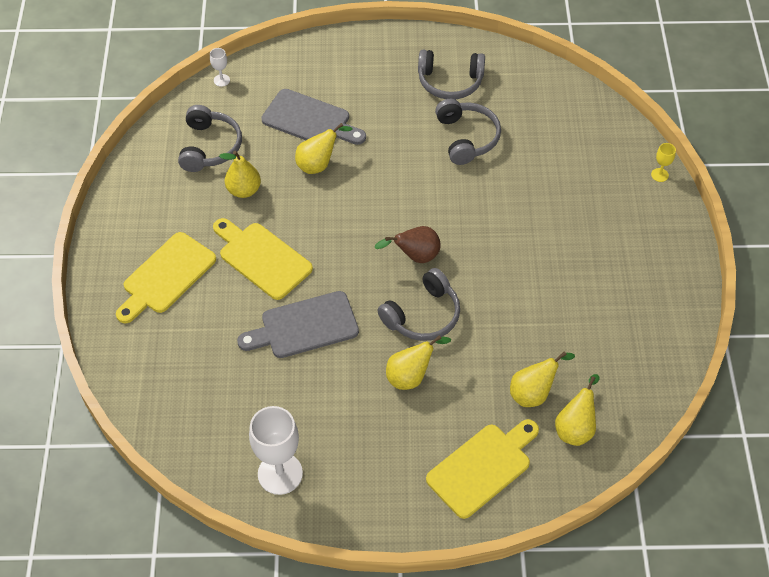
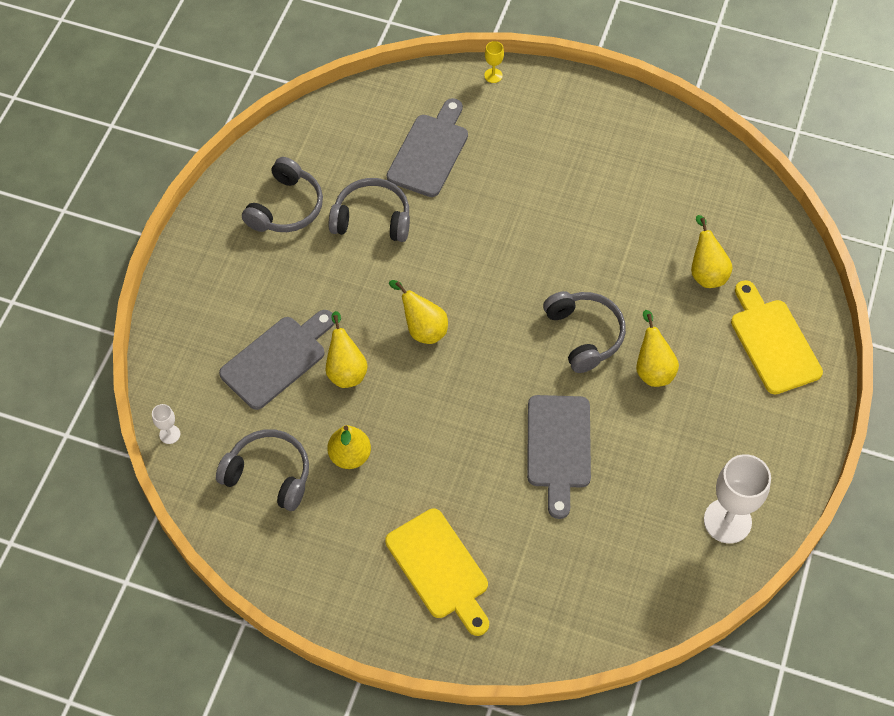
camera: 70 degrees left, 5 degrees up
(262, 258) = (453, 463): yellow cutting board -> none
(415, 256) = (508, 317): brown pear -> none
(554, 155) = (429, 152): none -> grey cutting board
(575, 428) = (754, 252): yellow pear -> yellow pear (422, 328)

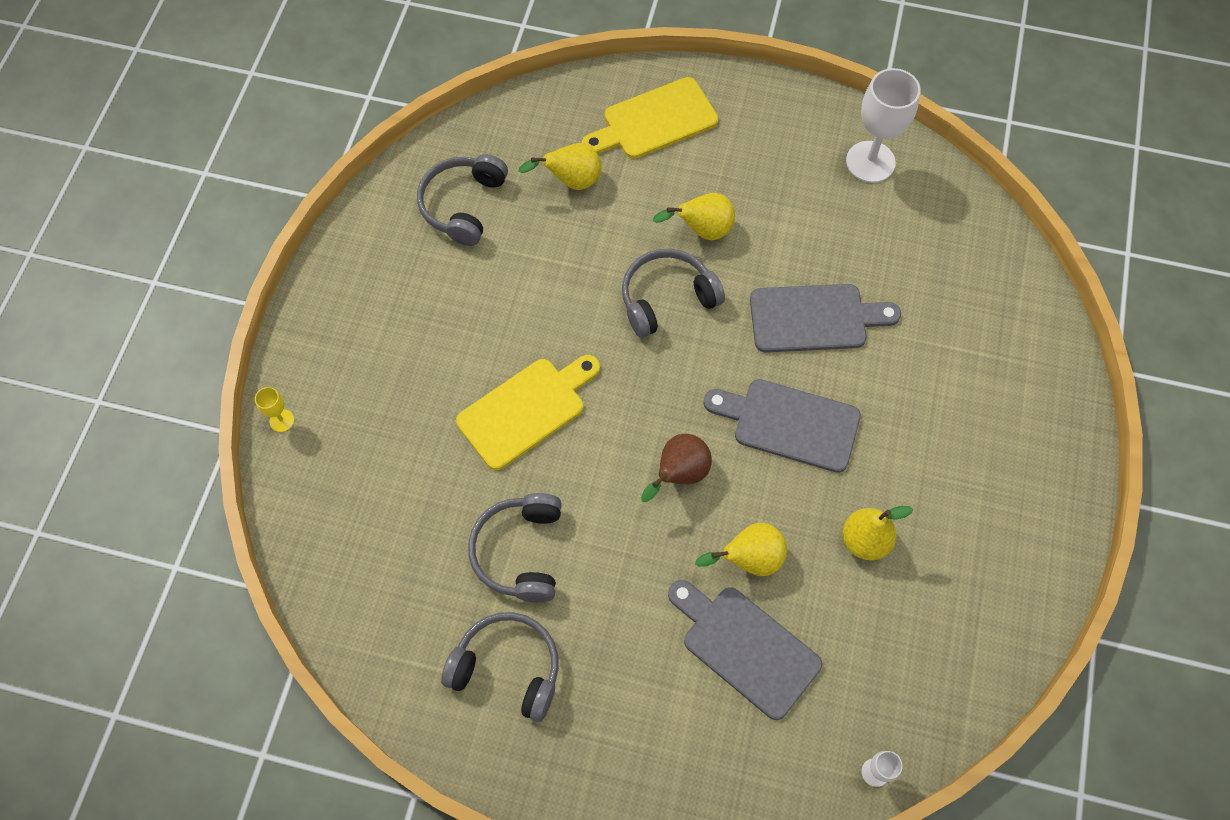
camera: 95 degrees left, 5 degrees up
(269, 474) = (907, 634): grey headphones -> grey headphones (463, 205)
(422, 328) = (679, 474): yellow pear -> brown pear
(429, 152) = (409, 489): grey cutting board -> grey cutting board (789, 424)
(440, 568) = (983, 428): yellow cutting board -> yellow cutting board (526, 410)

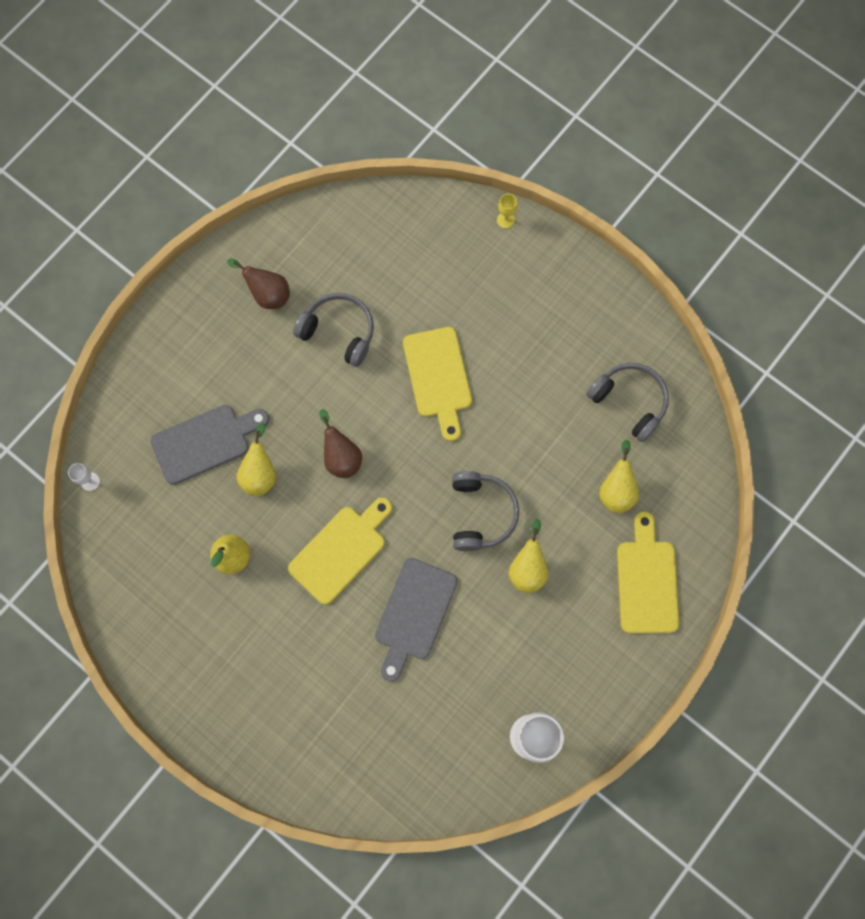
camera: 115 degrees right, 10 degrees up
(507, 669) = (268, 294): grey headphones -> brown pear
(789, 424) = (340, 551): grey cutting board -> yellow cutting board

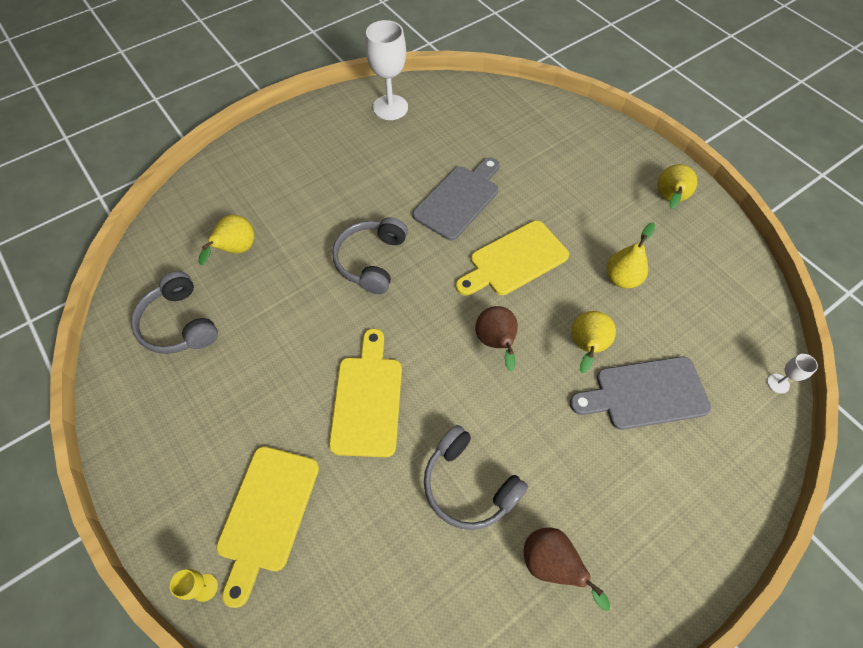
camera: 165 degrees left, 15 degrees down
(527, 568) = (346, 210): yellow pear -> yellow pear (669, 200)
(647, 581) = (249, 180): yellow cutting board -> yellow cutting board (267, 514)

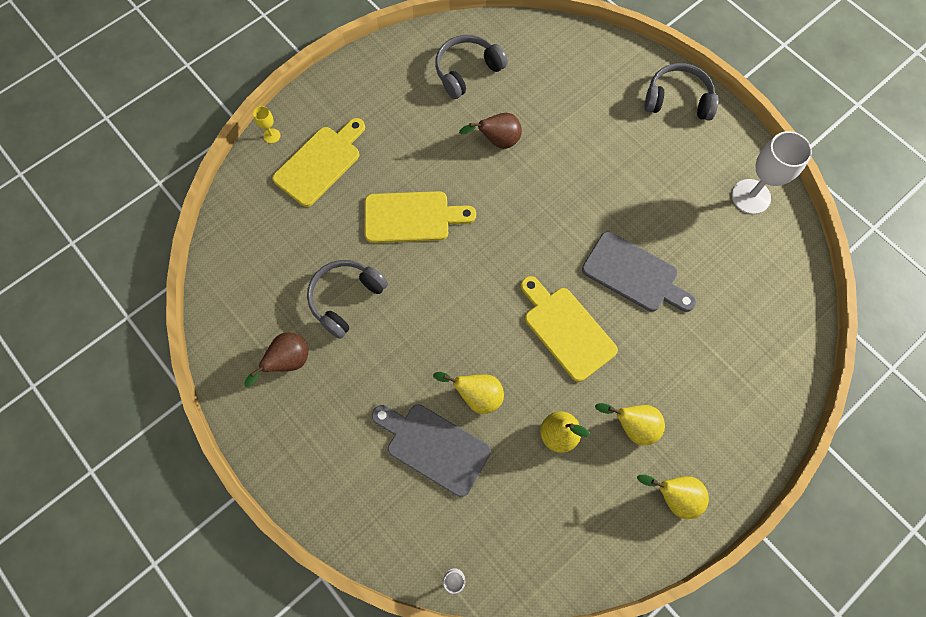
camera: 85 degrees right, 10 degrees up
(236, 250) = (543, 95): yellow pear -> yellow pear (632, 425)
(267, 514) = (320, 163): yellow cutting board -> yellow cutting board turned 120 degrees clockwise
(371, 260) = (548, 203): grey headphones -> grey headphones (677, 100)
(496, 343) = (473, 315): brown pear -> brown pear (497, 141)
(645, 394) = (433, 447): grey cutting board -> grey cutting board turned 45 degrees counterclockwise

